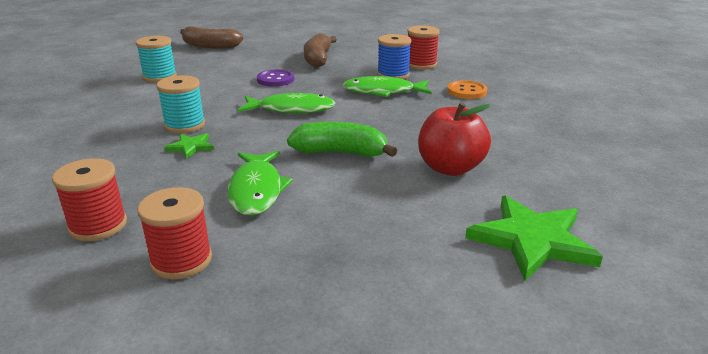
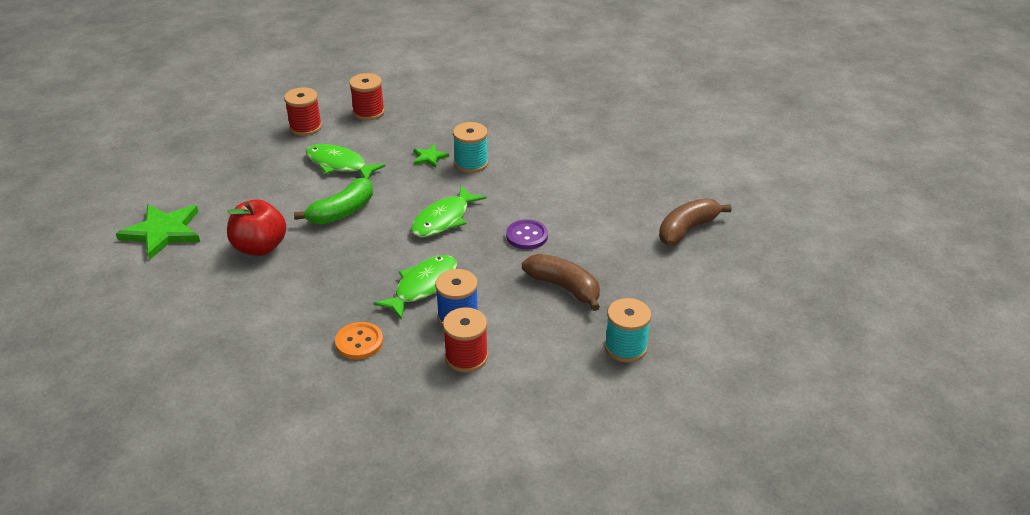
camera: 125 degrees right, 10 degrees up
(159, 77) = (603, 176): turquoise spool -> turquoise spool (625, 347)

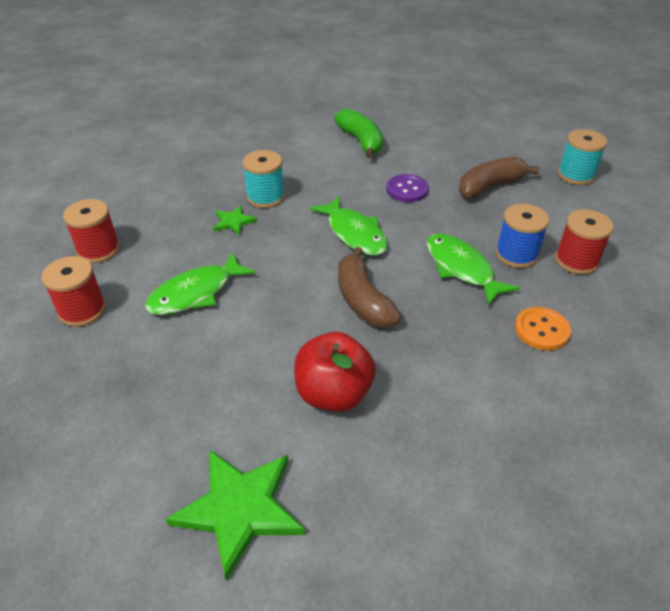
camera: 70 degrees left, 5 degrees up
(342, 212) = (298, 306): green banana -> green banana (361, 141)
(687, 229) = (434, 114): brown banana -> brown banana (363, 300)

